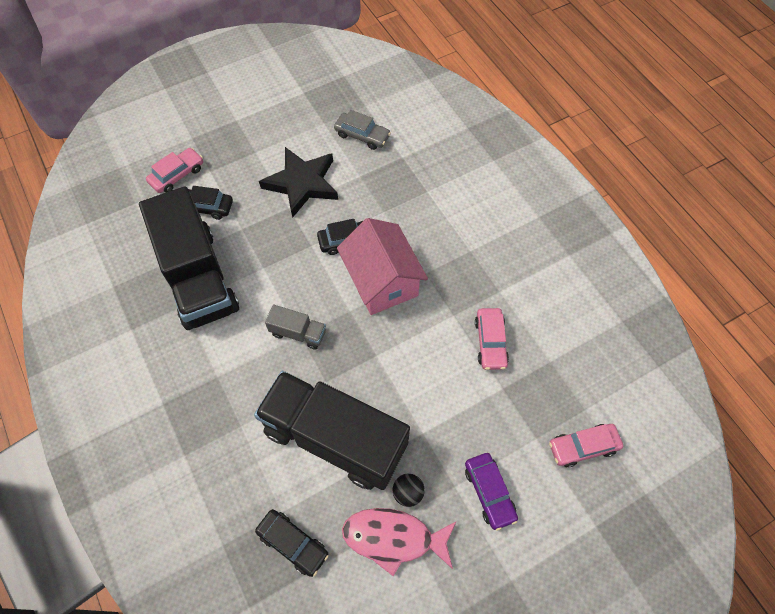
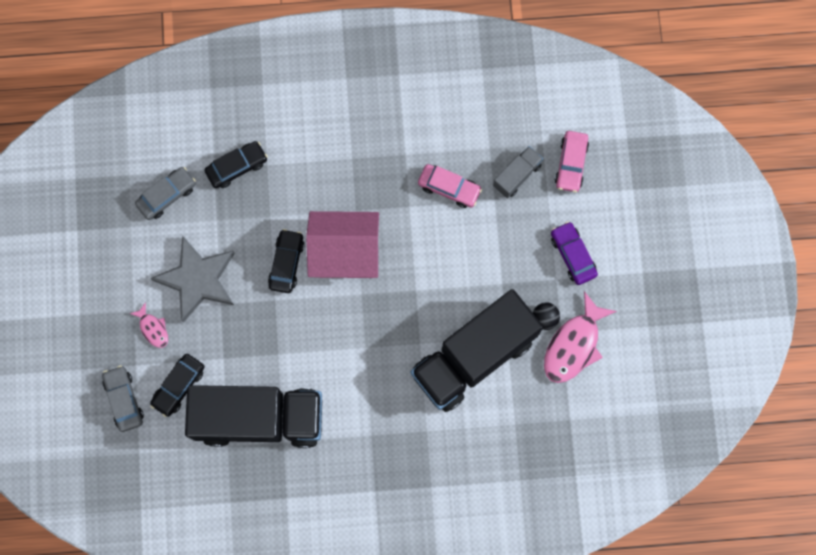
camera: 65 degrees left, 15 degrees up
(177, 175) = (124, 400): pink car -> grey car
(246, 170) = (153, 329): none -> pink fish
(293, 543) = (543, 424): black car -> black car (237, 167)
(298, 333) = (362, 348): grey truck -> grey truck (517, 175)
(302, 183) = (197, 279): black star -> grey star
(489, 492) = (572, 255): purple car -> purple car turned 120 degrees counterclockwise

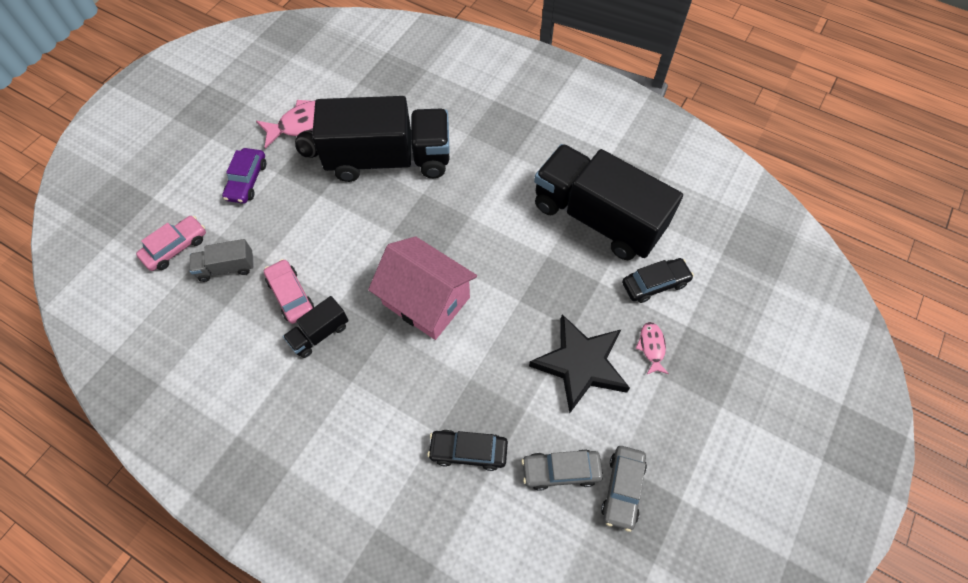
camera: 145 degrees left, 15 degrees down
(124, 400) = (714, 303): grey car -> grey car (622, 489)
(197, 279) = (580, 364): grey star -> black star
(286, 263) = (486, 325): black car -> none
(403, 175) = (319, 333): none -> black truck

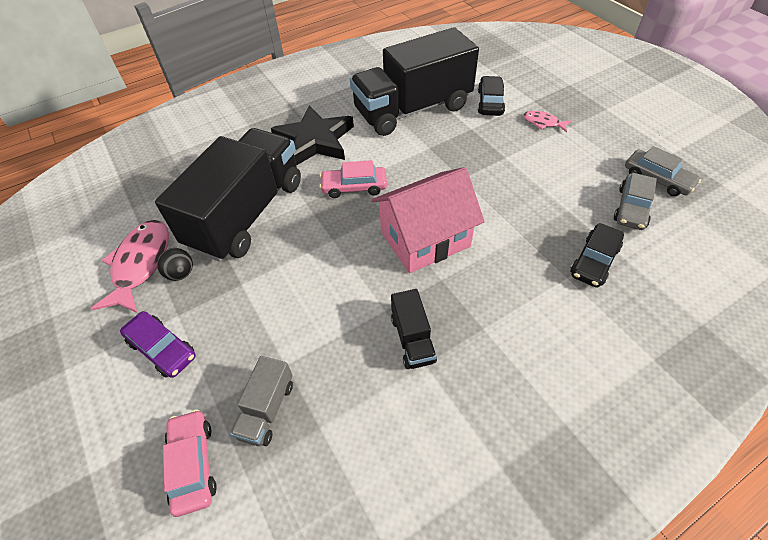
camera: 60 degrees left, 10 degrees down
(291, 295) = (348, 351): pink car -> pink car (354, 187)
(580, 364) = (540, 164): black star -> black star (315, 141)

